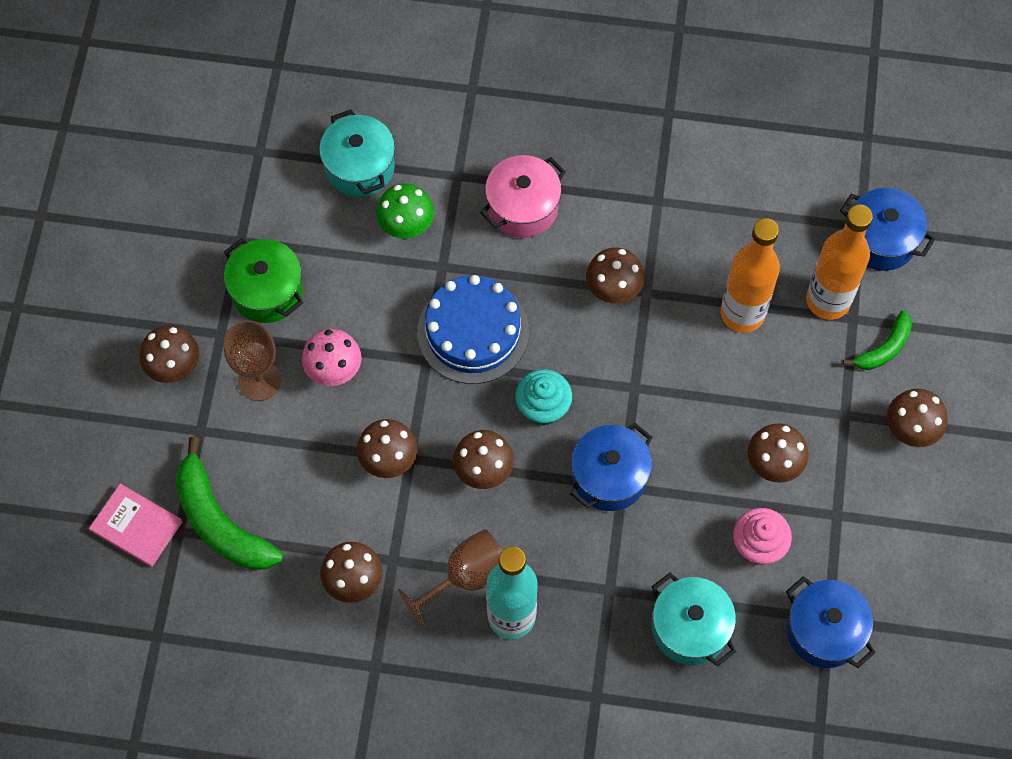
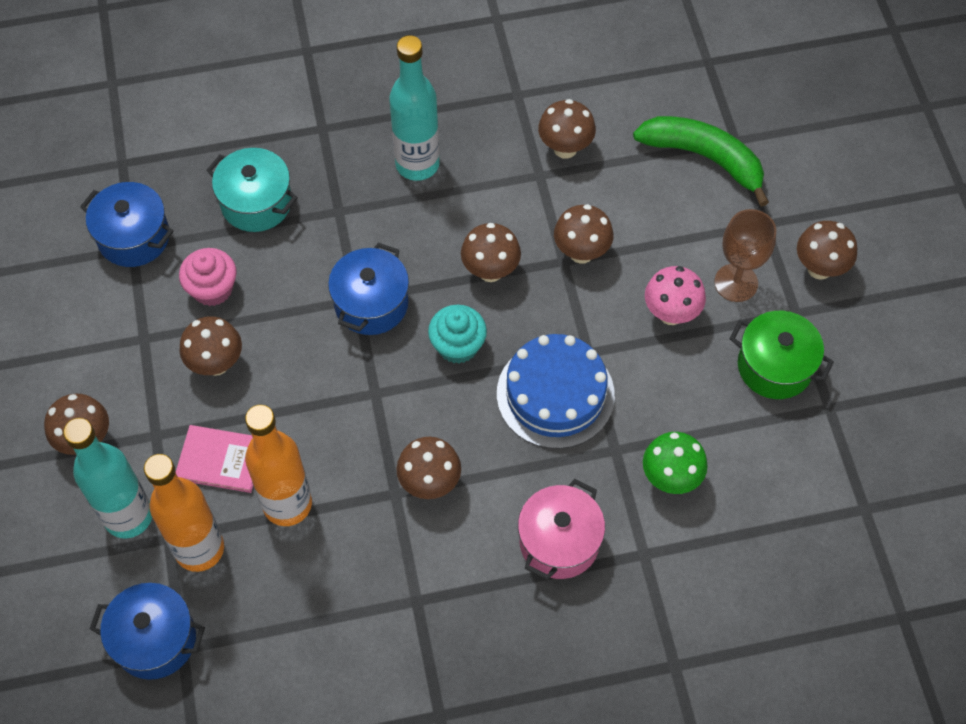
camera: 160 degrees right, 5 degrees down
(136, 526) = (773, 132): pink book -> pink book (220, 460)
(359, 167) = (751, 527): turquoise pot -> none
(466, 577) = (469, 182): brown goblet -> none
(884, 348) = (128, 516): green banana -> turquoise bottle

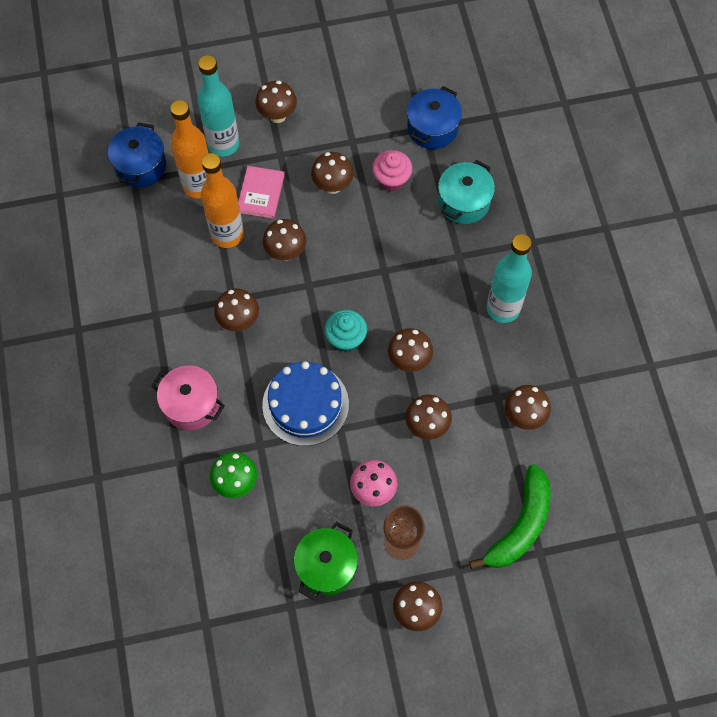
camera: 90 degrees right, 5 degrees up
(322, 424) = (286, 252): none -> brown mushroom
(371, 304) = (380, 280): blue pot -> none

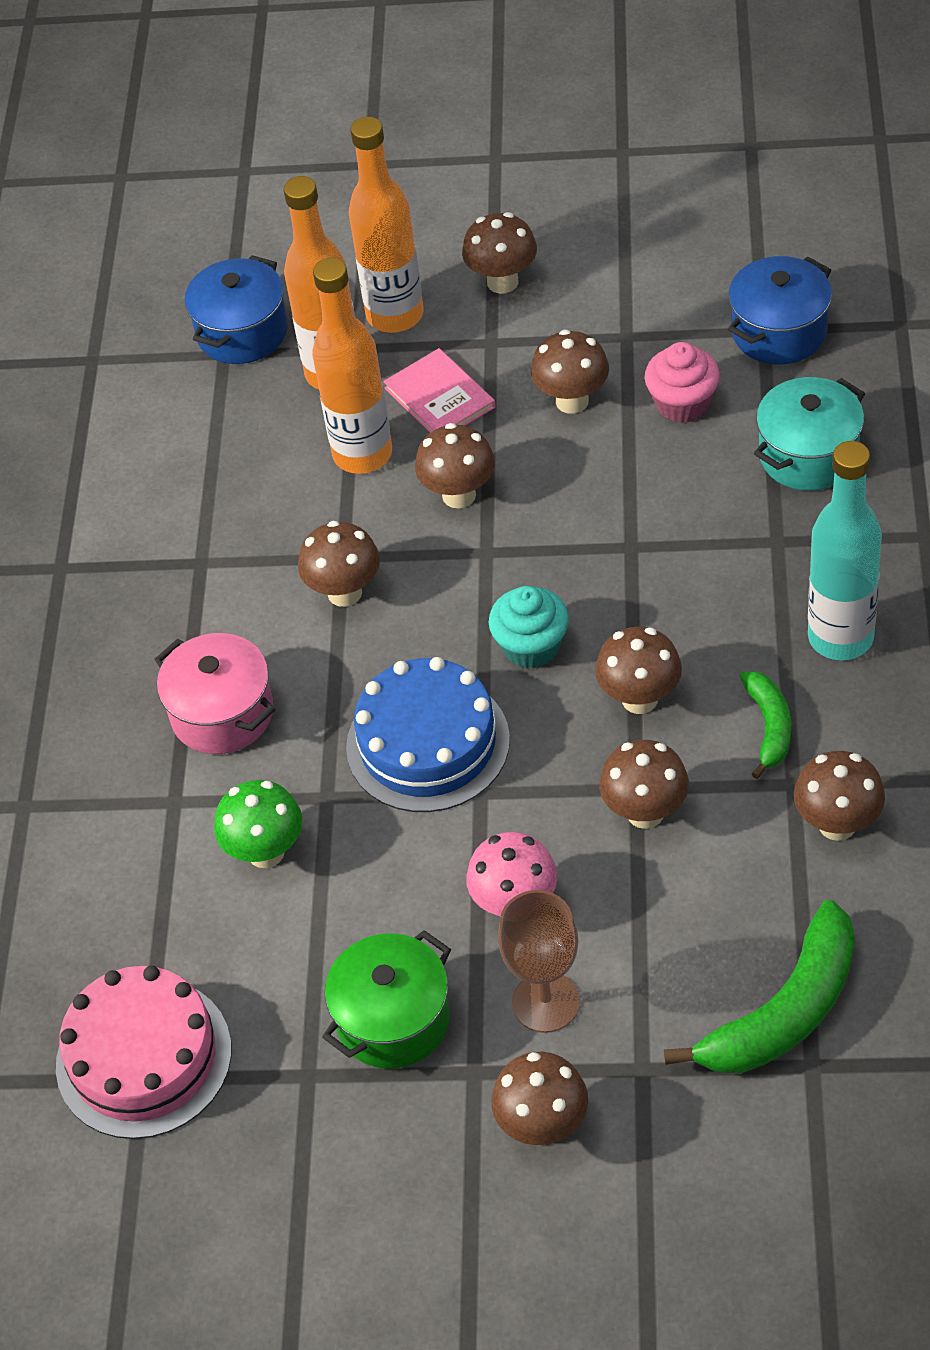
camera: 20 degrees right, 15 degrees down
(202, 612) = (144, 1057): none -> pink cake
(223, 144) = (395, 315): turquoise bottle -> orange bottle
(260, 193) = (439, 398): pink book -> pink book turned 60 degrees counterclockwise
(478, 366) = (769, 727): none -> green banana

